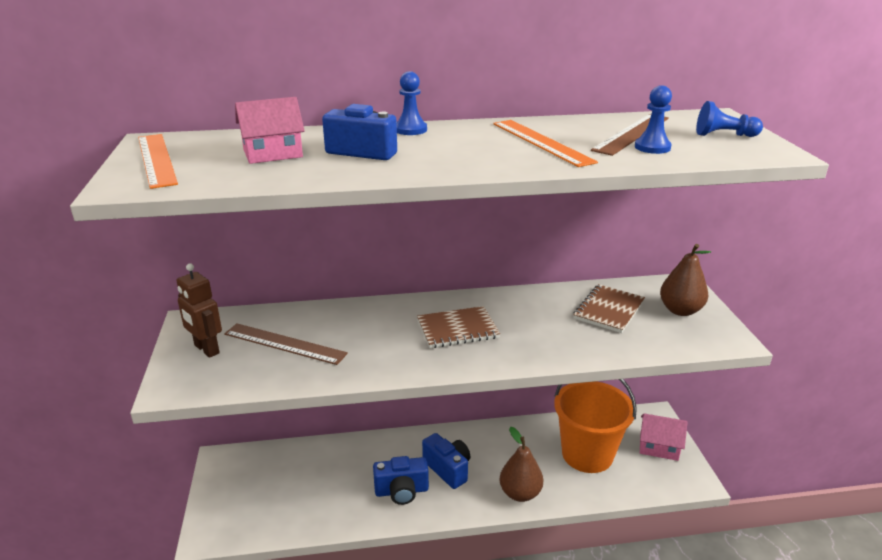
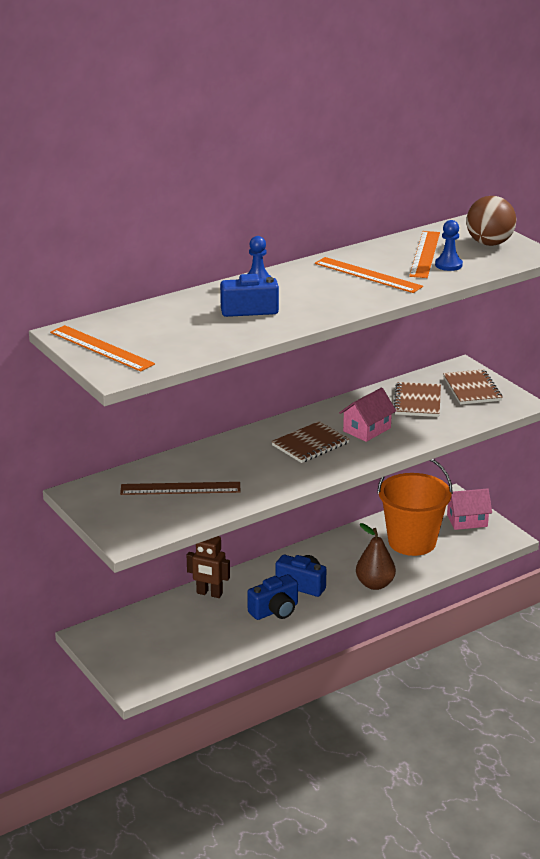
camera: 25 degrees left, 0 degrees up
(206, 349) = (119, 508): brown robot -> brown robot (209, 593)
(273, 154) = (183, 325): pink house -> pink house (367, 429)
(632, 134) = (424, 254): brown ruler -> orange ruler
(680, 310) = (472, 389): brown pear -> brown notebook
(724, 135) = (489, 243): blue pawn -> brown ball

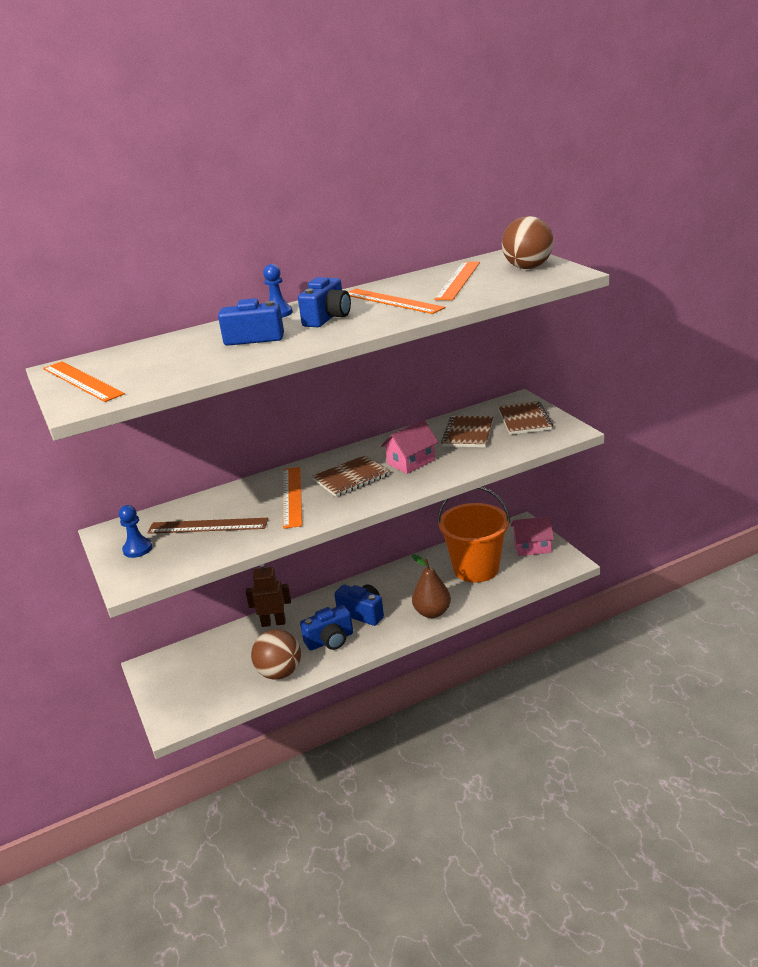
camera: 10 degrees right, 0 degrees up
(209, 593) = (273, 623): brown robot -> brown robot turned 150 degrees clockwise
(231, 640) = (280, 672): none -> brown ball
(256, 461) = (292, 496): none -> orange ruler
(311, 291) = (328, 318): none -> blue camera
(448, 265) = (479, 288): blue pawn -> blue pawn (137, 549)

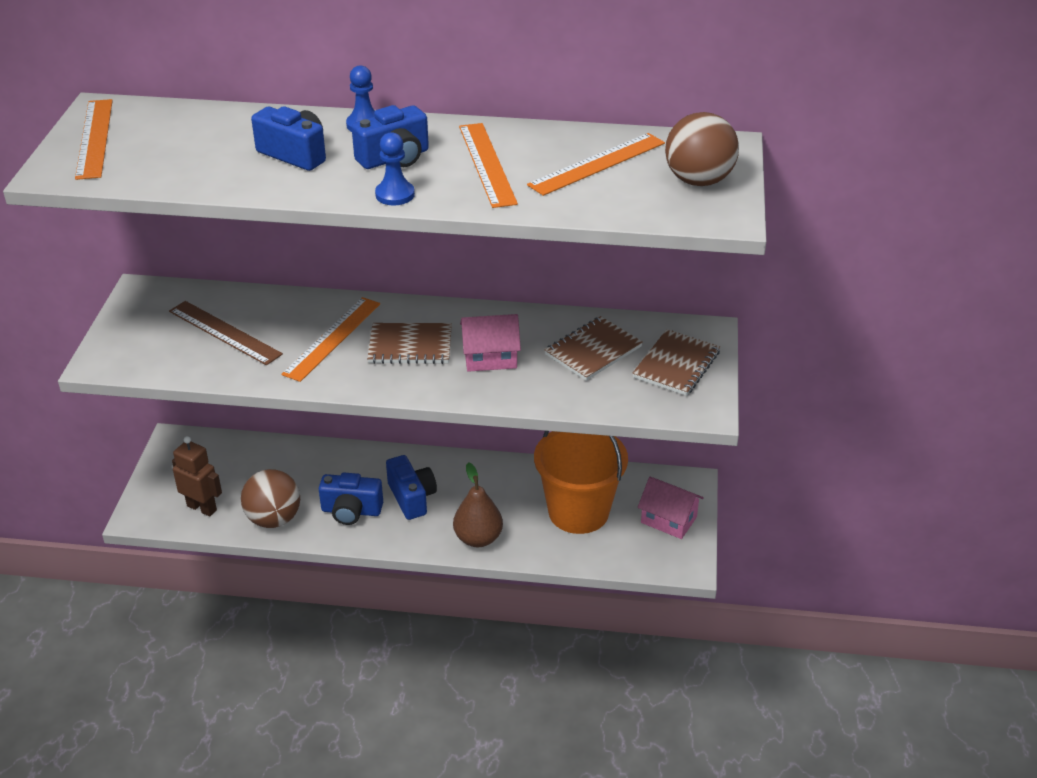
camera: 30 degrees right, 10 degrees up
(137, 549) = (143, 326): blue pawn -> blue pawn (395, 195)
(273, 623) = (321, 458): brown robot -> brown robot (202, 508)

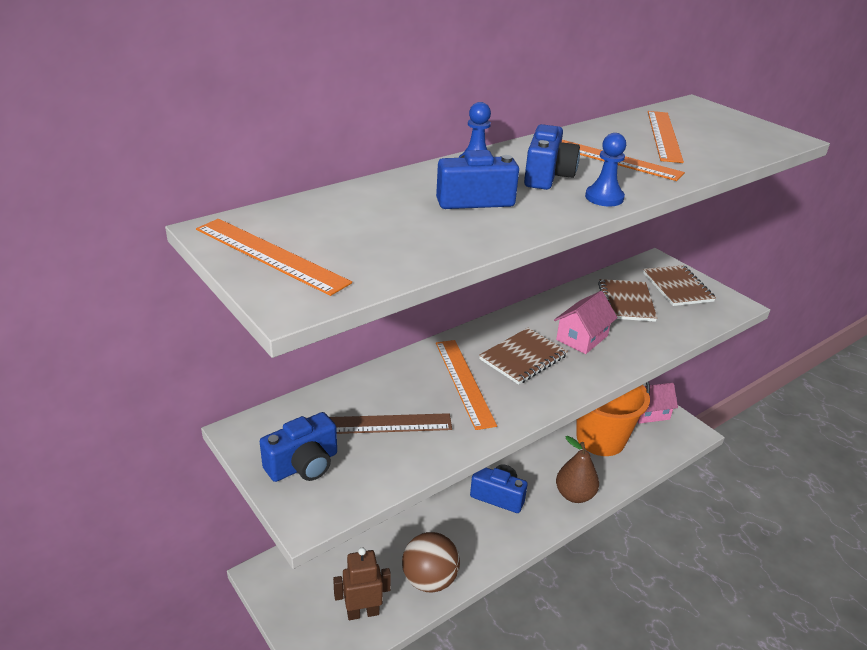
camera: 45 degrees left, 5 degrees down
(351, 511) = (474, 534): blue camera -> blue camera (303, 465)
(698, 180) = (730, 126): brown ball -> none

